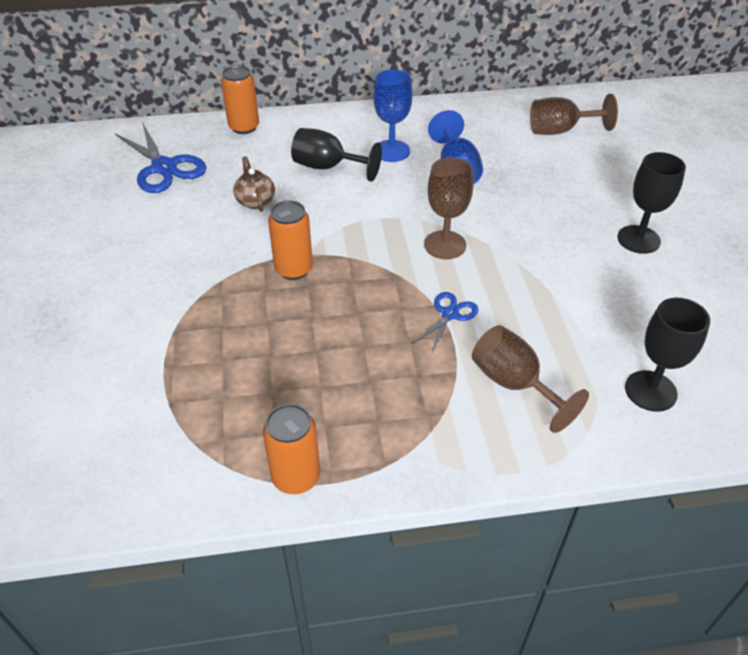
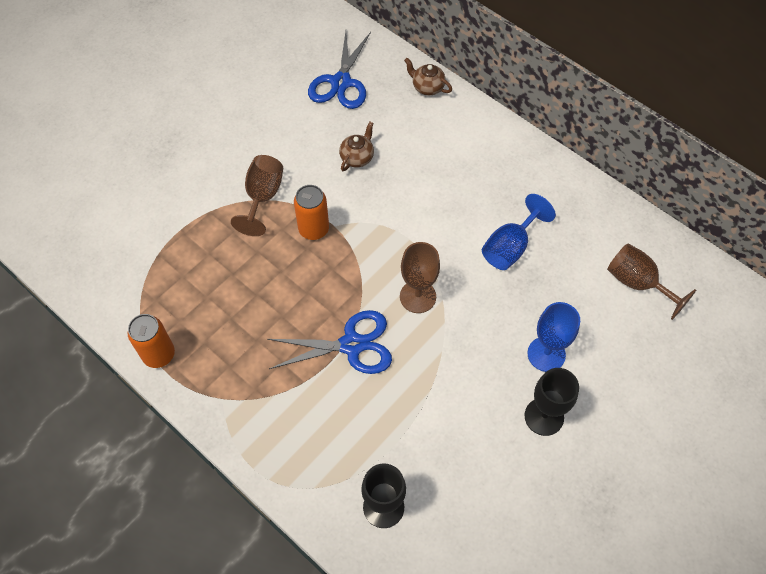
camera: 50 degrees right, 15 degrees up
(244, 127) = (427, 87): orange can -> brown teapot
(328, 167) = (433, 169): black goblet -> none
(391, 151) = (491, 192): blue goblet -> blue goblet (546, 354)
(450, 314) = (351, 345): blue scissors -> blue scissors, size x1.84
(514, 384) = (321, 421): brown goblet -> brown goblet (263, 197)

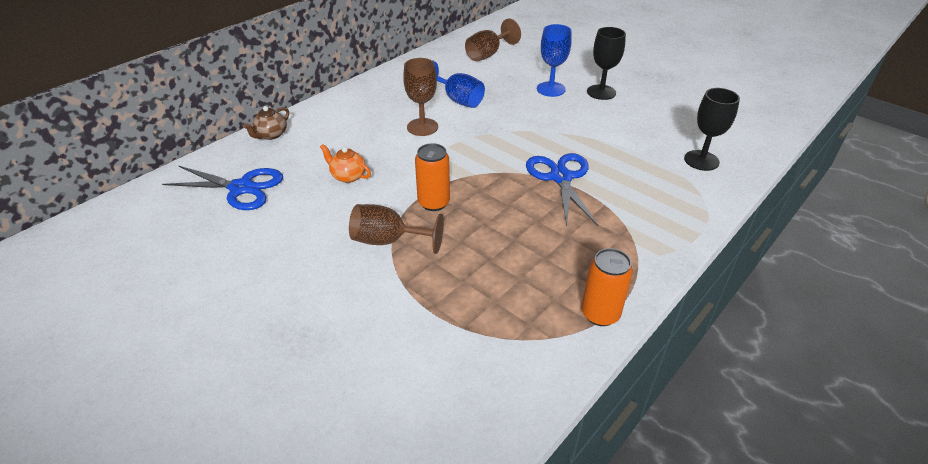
camera: 90 degrees left, 20 degrees down
(357, 157) = (348, 176): brown teapot -> orange teapot
(418, 296) = (507, 143): brown goblet -> brown goblet (422, 127)

